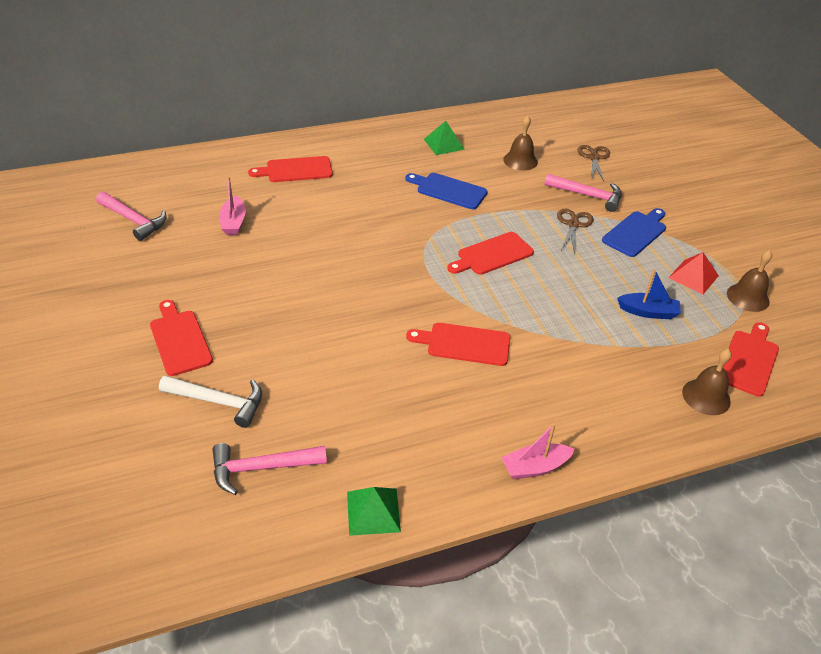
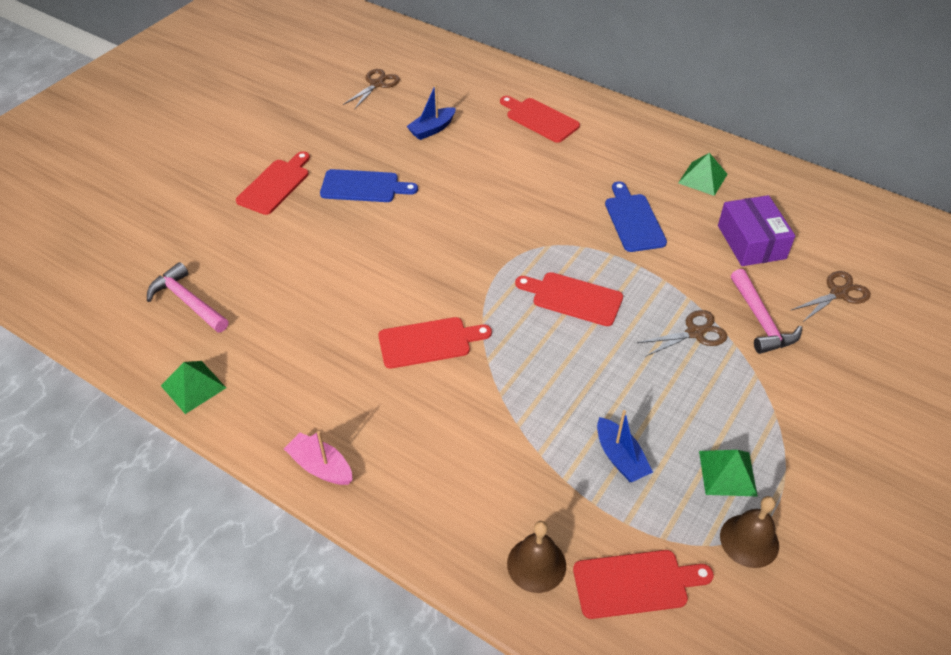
camera: 55 degrees right, 5 degrees up
(134, 220) = (376, 84): pink hammer -> brown scissors
(219, 402) = (232, 242): white hammer -> none
(233, 222) = (432, 129): pink boat -> blue boat
(464, 344) = (429, 342): red cutting board -> red cutting board turned 105 degrees clockwise
(520, 160) = (751, 242): brown bell -> purple box
(636, 232) = (746, 389): blue cutting board -> blue cutting board (364, 187)
(693, 276) = (727, 473): red pyramid -> green pyramid

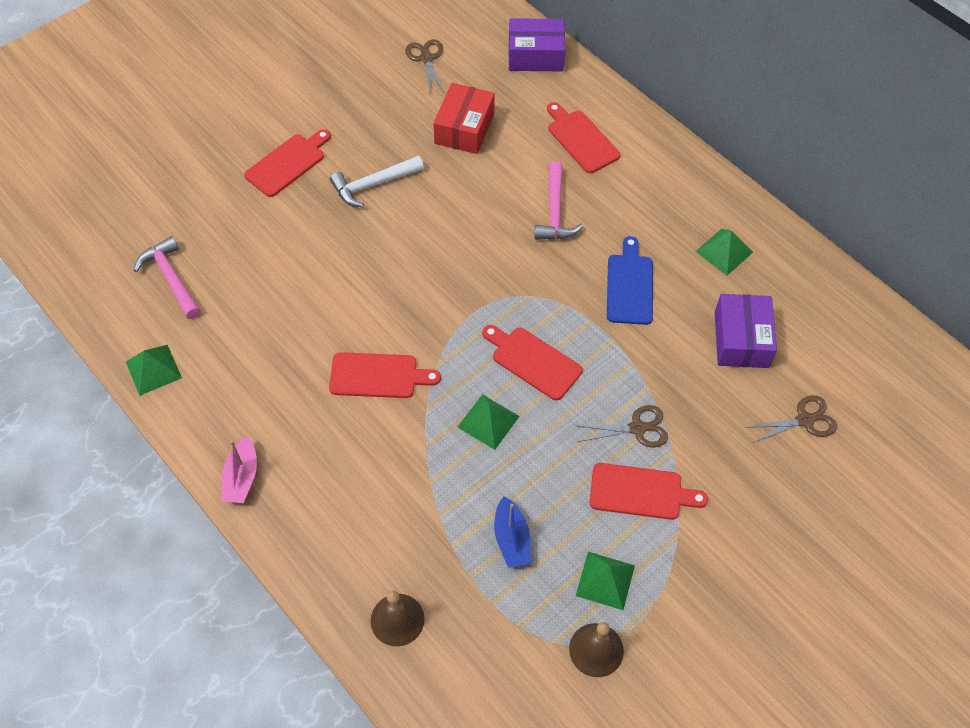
camera: 15 degrees right, 10 degrees up
(321, 466) = (241, 477): pink boat -> pink boat turned 135 degrees counterclockwise
(364, 187) = (373, 185): blue cutting board -> white hammer
(376, 84) = (426, 58): brown scissors -> brown scissors turned 60 degrees counterclockwise
(432, 129) = (464, 128): blue boat -> red box
(473, 66) = (535, 55): none -> purple box
(552, 358) = (488, 421): none -> green pyramid
(636, 583) = (477, 660): red cutting board -> red cutting board (641, 492)
(761, 320) = (710, 431): pink hammer -> pink hammer (555, 212)

